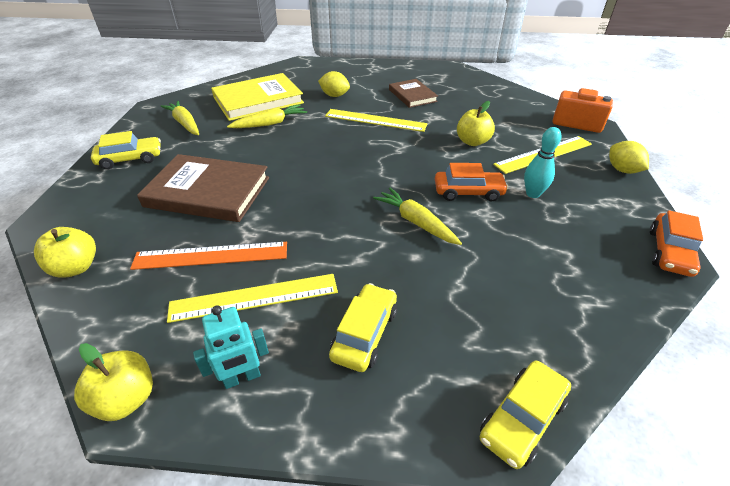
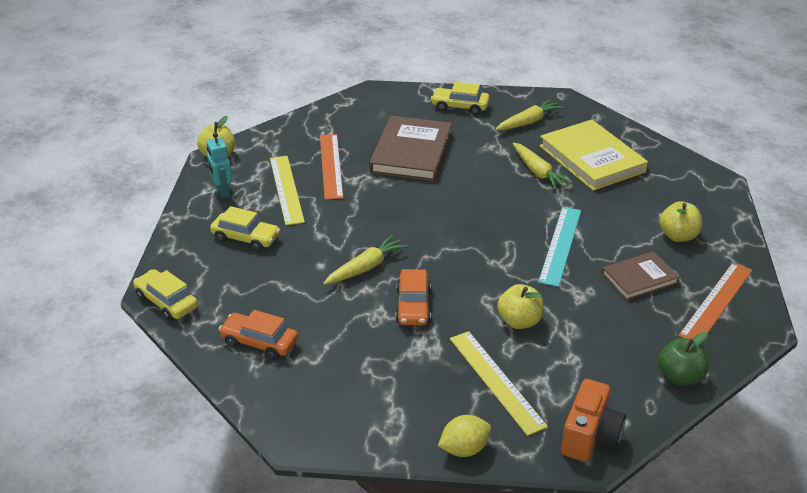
camera: 90 degrees right, 5 degrees down
(76, 267) = (324, 115): yellow apple -> yellow apple (678, 236)
(130, 159) = (460, 107): yellow car -> yellow car turned 120 degrees clockwise
(334, 95) = (620, 213): yellow lemon -> none
(375, 120) = (560, 245): yellow ruler -> turquoise ruler
(432, 76) = (716, 302): none -> orange ruler
(506, 92) = (680, 377): none -> green apple
(533, 194) = (411, 354): turquoise bowling pin -> none
(669, 252) = (309, 437): orange car -> orange car (259, 342)

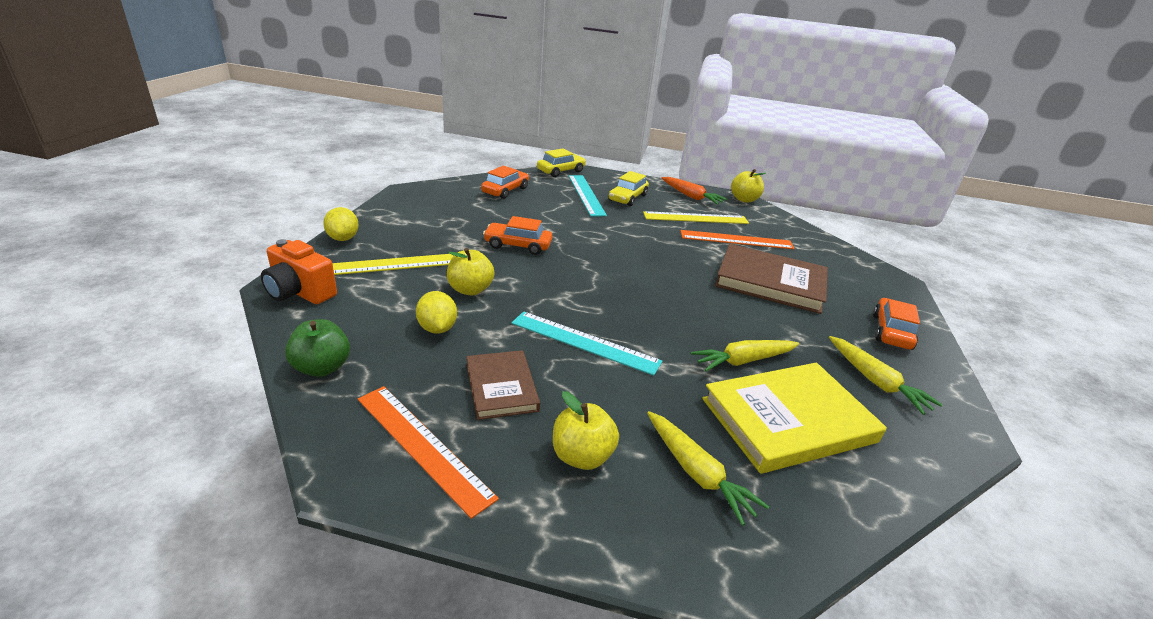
camera: 95 degrees right, 5 degrees down
(222, 192) = (691, 196): turquoise robot -> orange carrot
(248, 271) = (586, 195): none -> turquoise ruler
(365, 268) = (577, 234): yellow carrot -> yellow carrot (696, 472)
(460, 107) = (891, 332): yellow car -> orange car
(591, 327) = (437, 328): none -> yellow lemon

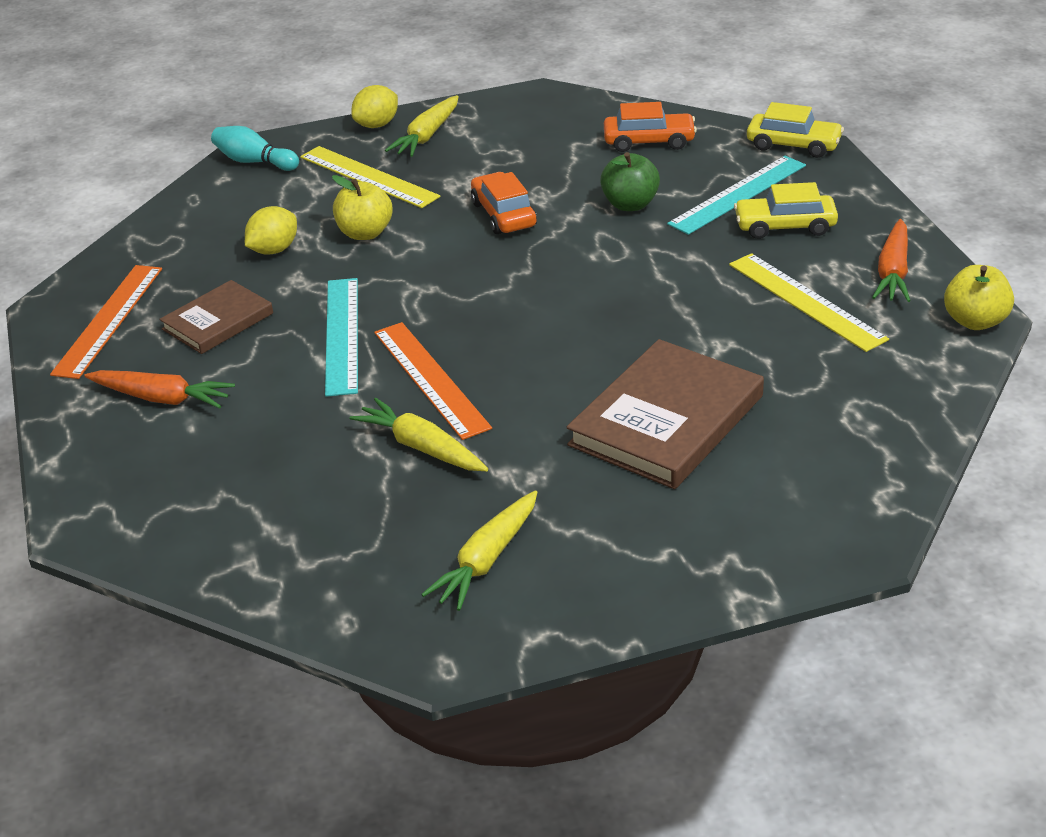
camera: 65 degrees right, 5 degrees up
(300, 292) = (254, 162): orange camera -> turquoise bowling pin
(322, 367) = (160, 231): green apple -> green apple (630, 204)
(582, 456) = (161, 398): yellow apple -> orange carrot
(696, 472) = (193, 467): yellow carrot -> yellow carrot (427, 136)
(736, 240) = (778, 357): orange ruler -> orange ruler (430, 379)
(770, 282) = (667, 421): brown book -> brown book turned 45 degrees clockwise
(788, 420) = (330, 505): yellow book -> none
(891, 332) = (650, 558): orange car -> none

